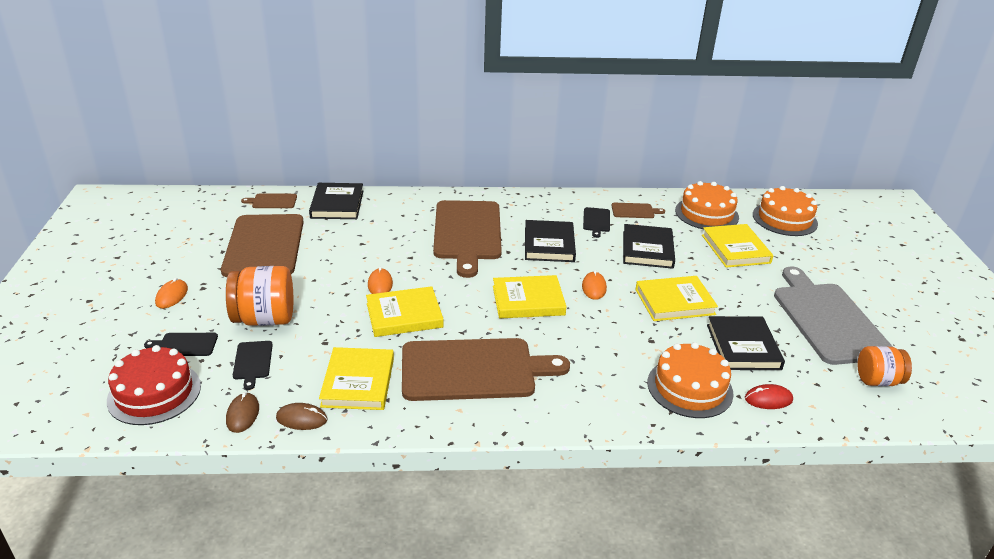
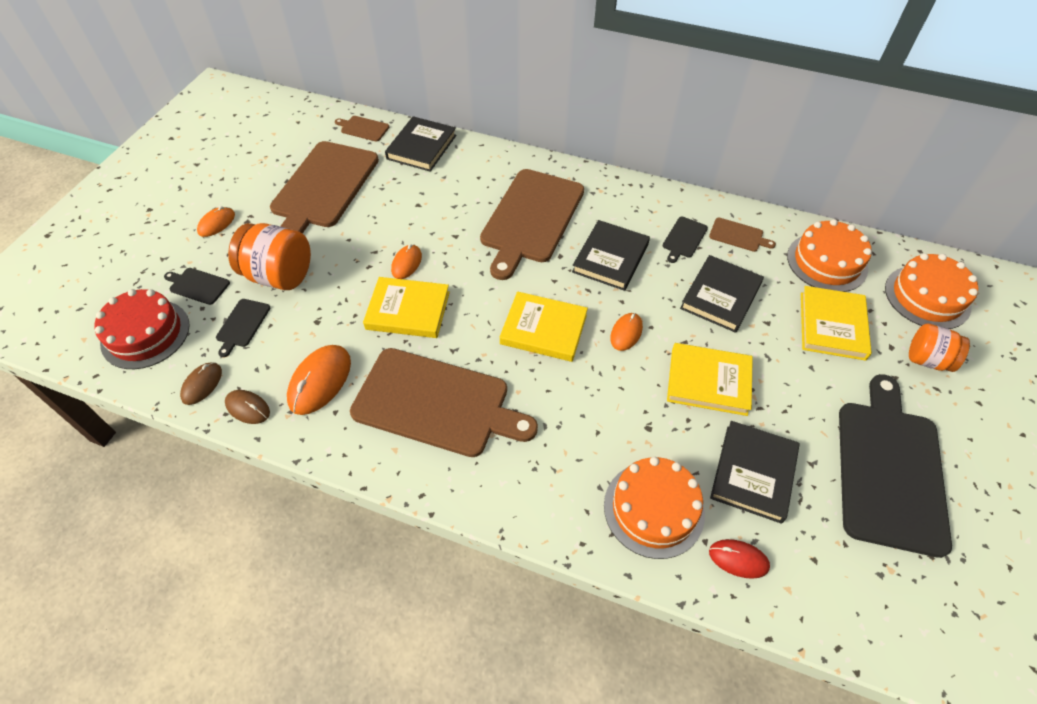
camera: 25 degrees right, 20 degrees up
(358, 382) = (320, 381): yellow book -> orange mouse
(828, 319) = (890, 469): grey cutting board -> black cutting board
(877, 380) = (899, 584): orange jar -> orange jar (927, 360)

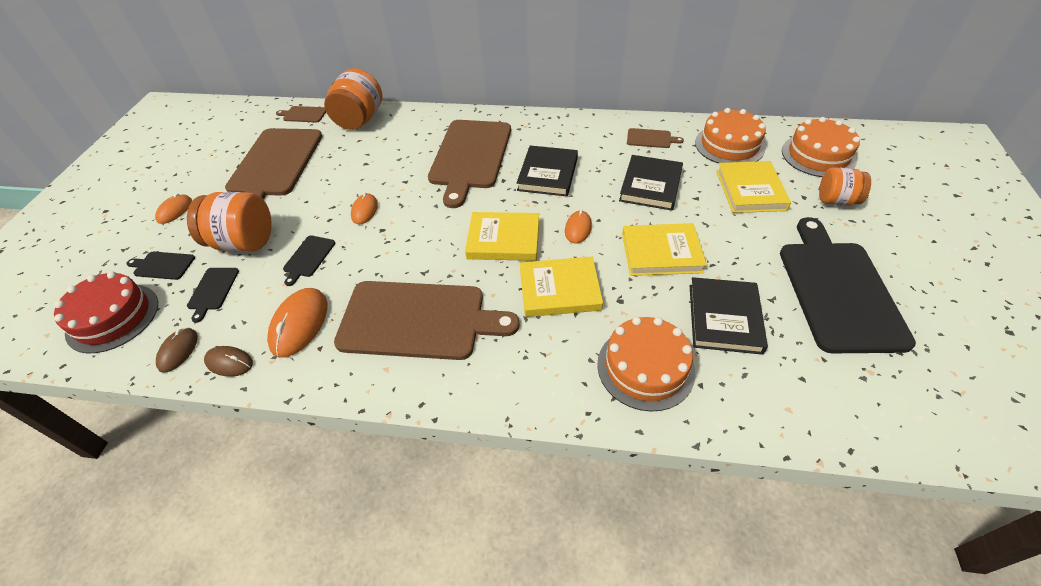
camera: 10 degrees left, 5 degrees down
(408, 310) = (374, 248): yellow book -> yellow book (559, 290)
(421, 147) = (359, 120): black book -> orange jar
(684, 238) = (606, 149): black cutting board -> black cutting board (308, 258)
(738, 559) = (735, 393): red mouse -> none

